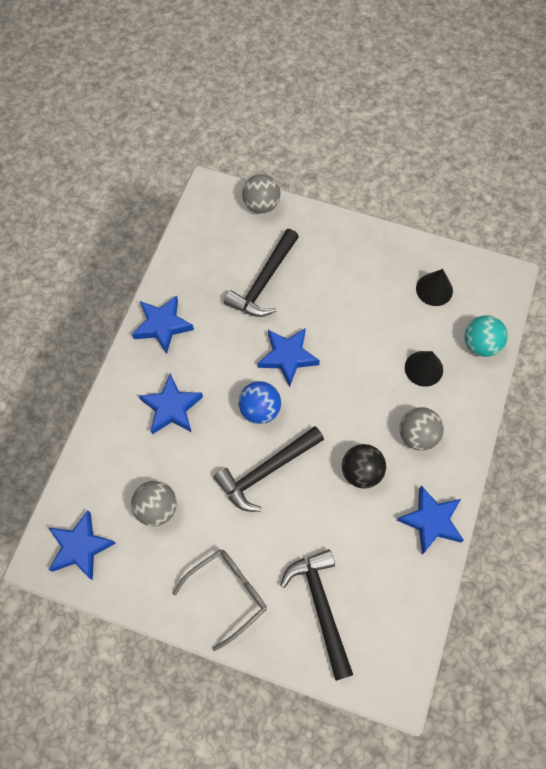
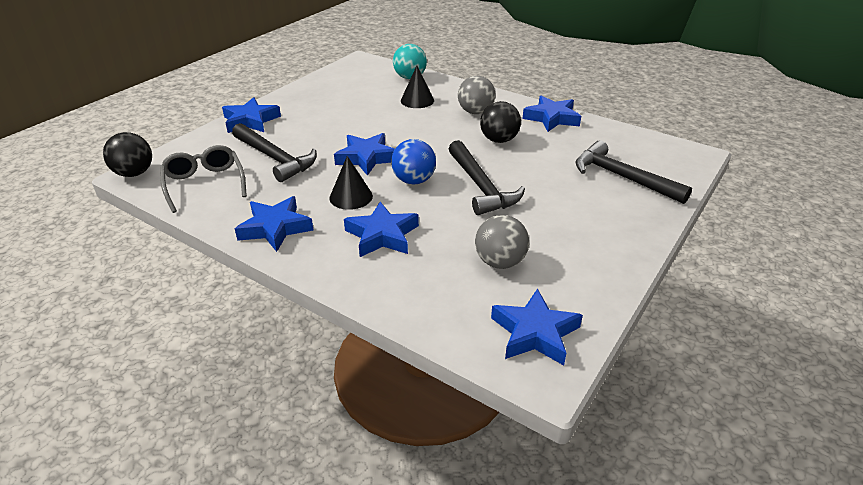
camera: 75 degrees left, 30 degrees down
(210, 189) = (134, 173): none -> black ball
(227, 594) = (606, 227): grey glasses -> grey glasses (204, 184)
(261, 205) = (186, 147): grey ball -> none
(321, 607) = (622, 177): black hammer -> black hammer turned 45 degrees clockwise
(325, 232) = (250, 121): none -> blue star
(434, 289) = (349, 86): black cone -> black cone (351, 197)

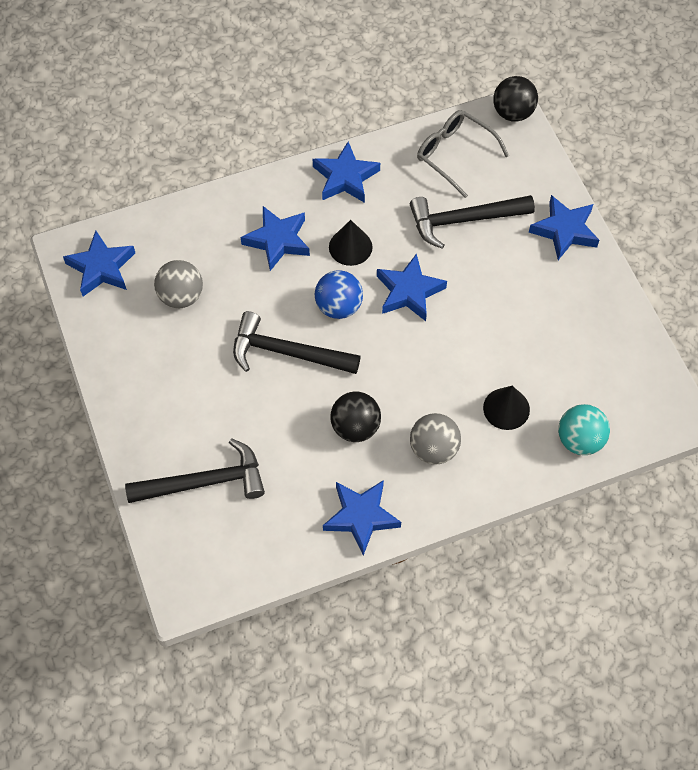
camera: 125 degrees right, 25 degrees up
(204, 184) = (455, 155): grey glasses -> grey glasses turned 150 degrees counterclockwise

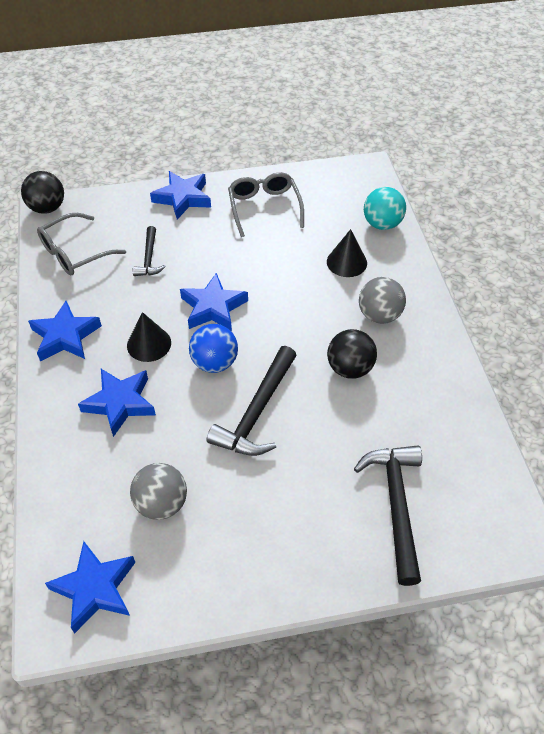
camera: 80 degrees left, 10 degrees down
(361, 517) = (443, 377): blue star -> none
(464, 220) = (149, 258): black hammer -> black hammer, size x0.57
(572, 313) = (264, 208): none -> grey glasses

